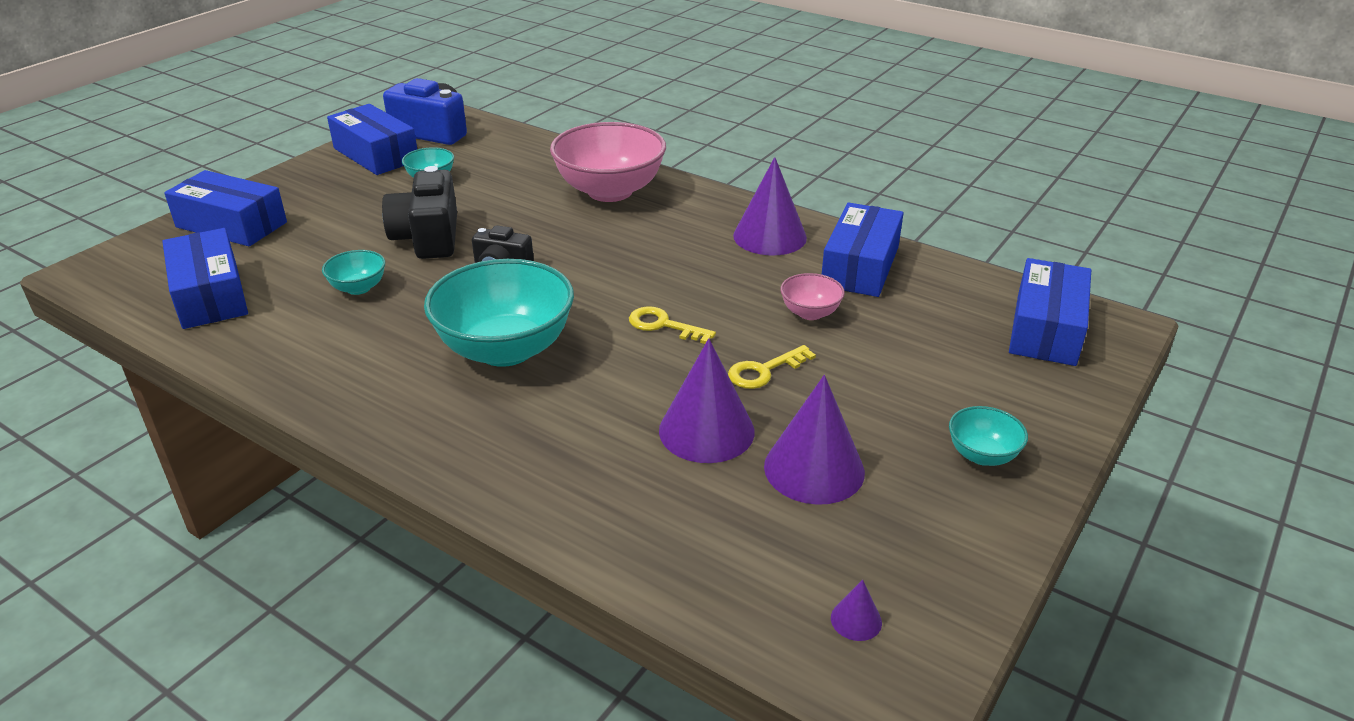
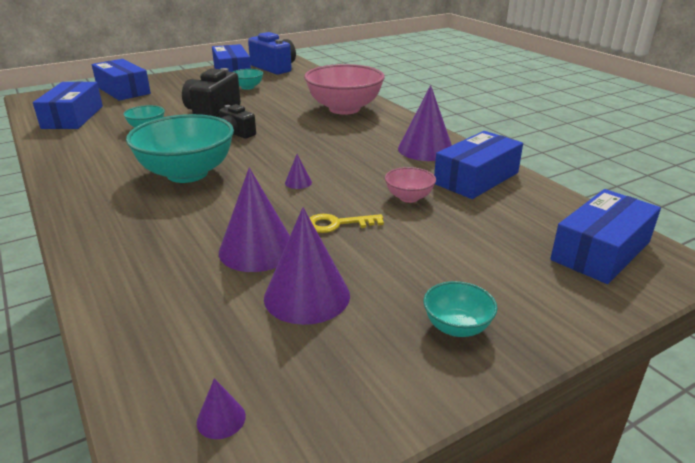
camera: 25 degrees right, 5 degrees down
(663, 325) = (298, 182): yellow key -> purple cone

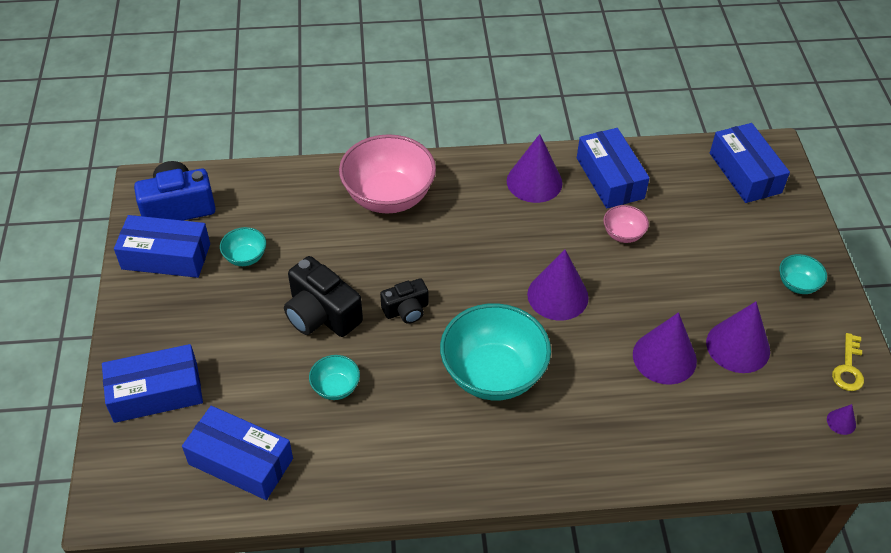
camera: 65 degrees left, 20 degrees up
(298, 182) = (557, 295): purple cone -> purple cone, size x2.31
(337, 224) = (646, 295): yellow key -> yellow key (848, 368)

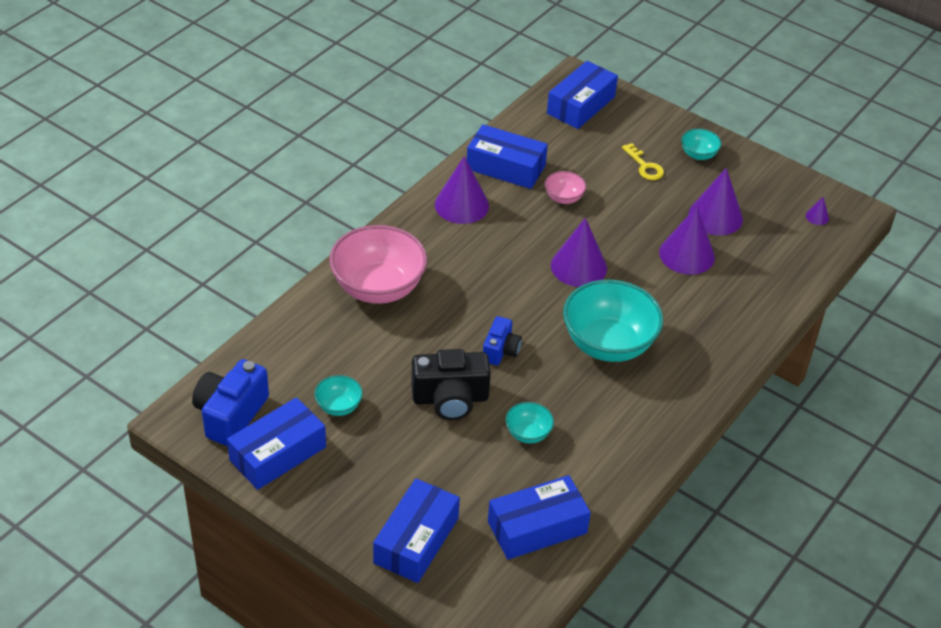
camera: 50 degrees left, 5 degrees down
(406, 310) = (500, 350): black camera -> blue camera
(745, 173) = (581, 105): blue box -> blue box turned 75 degrees counterclockwise
(848, 368) = (783, 184): yellow key -> yellow key (645, 166)

